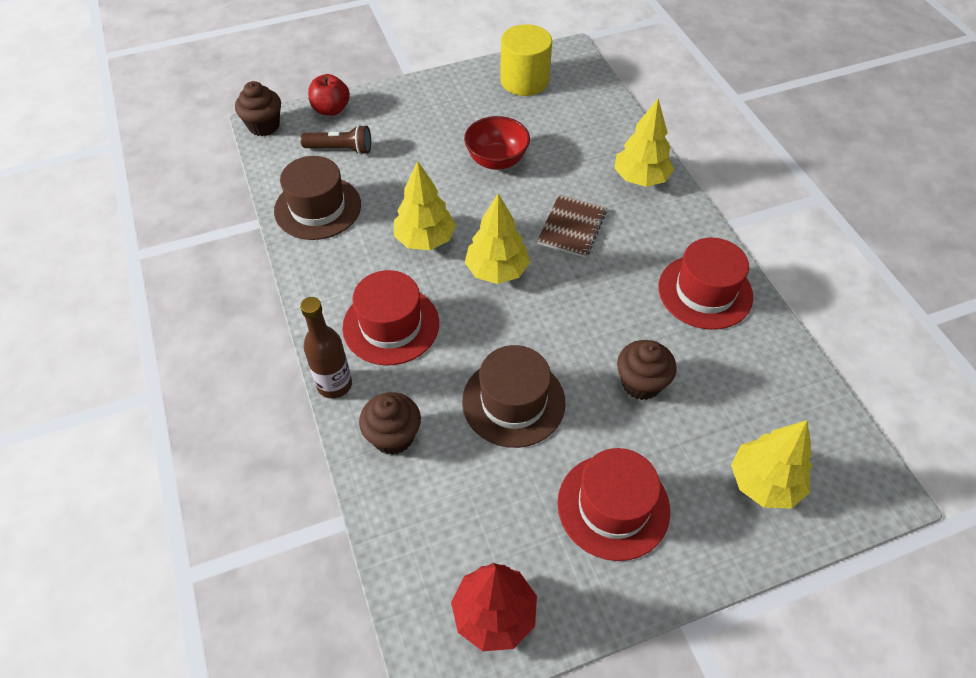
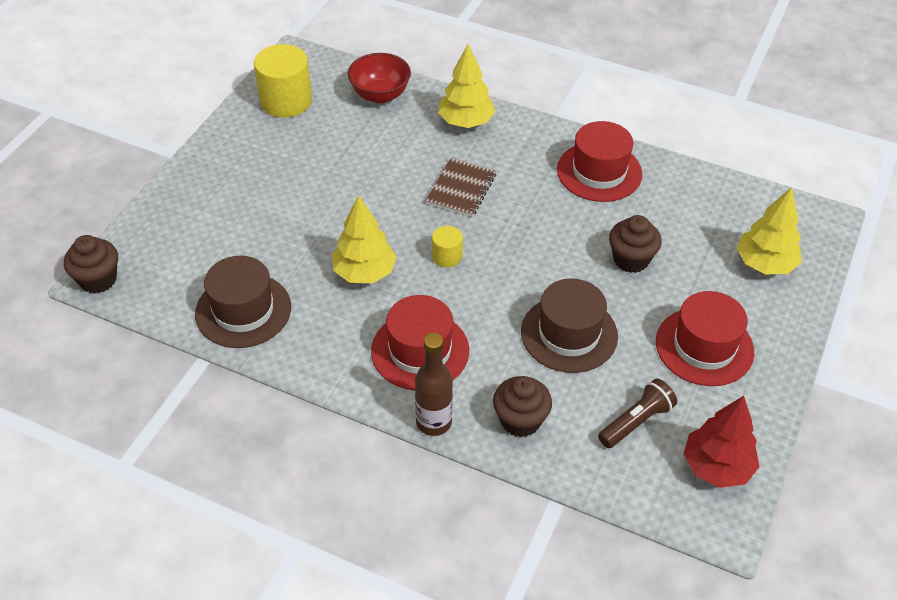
camera: 45 degrees left, 5 degrees down
(331, 109) = (145, 226): red apple -> none
(340, 149) = (199, 252): brown flashlight -> brown flashlight (636, 421)
(496, 160) = (343, 177): red bowl -> red bowl (380, 95)
(497, 271) = (447, 256): yellow tree -> yellow cylinder
(572, 227) = (461, 189): brown notebook -> brown notebook turned 45 degrees clockwise

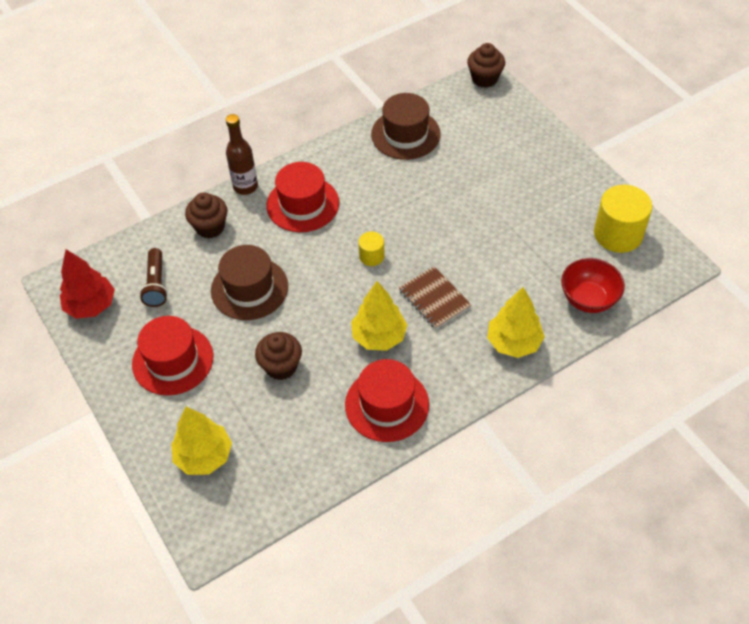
camera: 125 degrees right, 5 degrees up
(364, 272) = (391, 205): yellow tree -> yellow tree (379, 337)

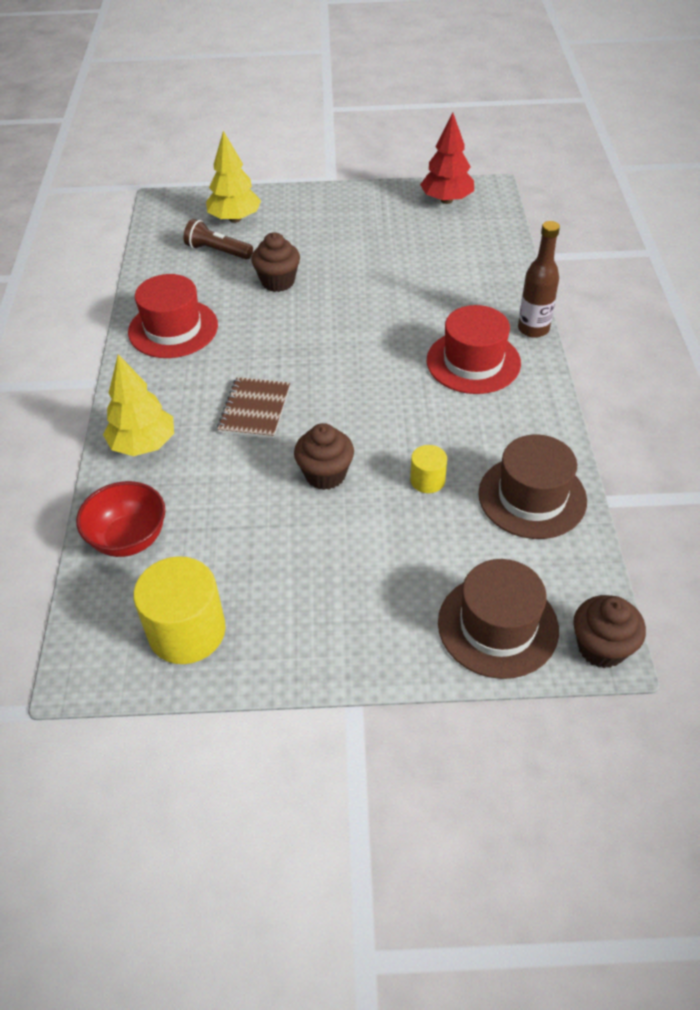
camera: 120 degrees right, 5 degrees down
(156, 284) = (441, 239): brown flashlight -> brown flashlight (217, 251)
(173, 360) = (344, 227): red hat -> none
(210, 227) = (490, 288): brown cupcake -> brown cupcake (325, 474)
(249, 288) = (386, 290): brown hat -> brown hat (497, 626)
(371, 256) = (353, 386): yellow cylinder -> yellow cylinder (427, 480)
(379, 337) = (249, 352): yellow tree -> none
(434, 299) = (254, 409): brown notebook -> brown notebook turned 75 degrees counterclockwise

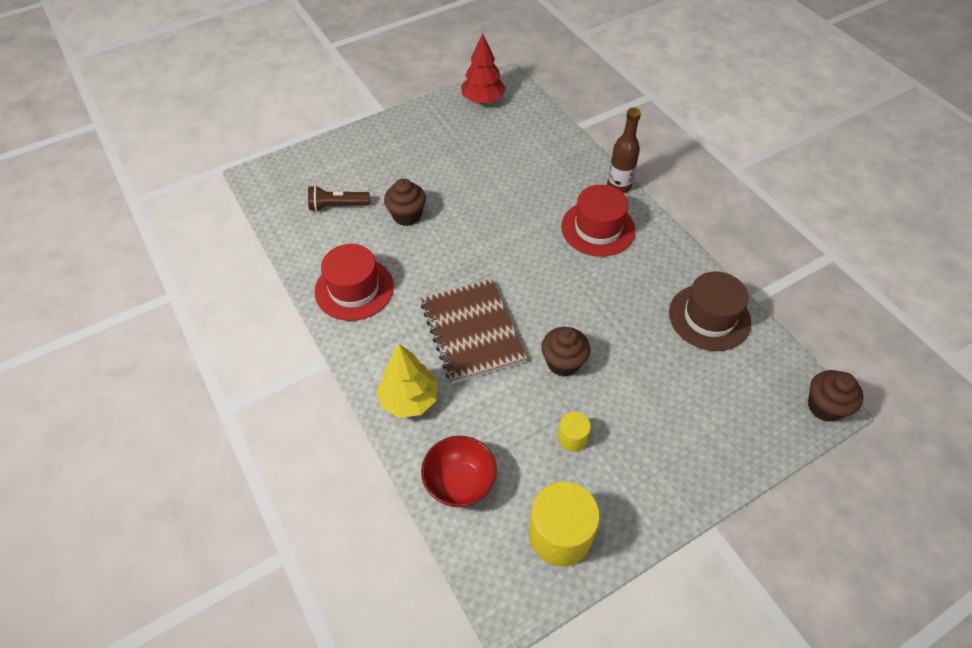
camera: 30 degrees left, 5 degrees up
(235, 219) = (329, 171): yellow tree -> none
(254, 409) = (472, 332): brown notebook -> brown notebook, size x1.63
(427, 480) = (635, 335): yellow cylinder -> yellow cylinder (572, 438)
(497, 626) = (756, 423): brown hat -> none

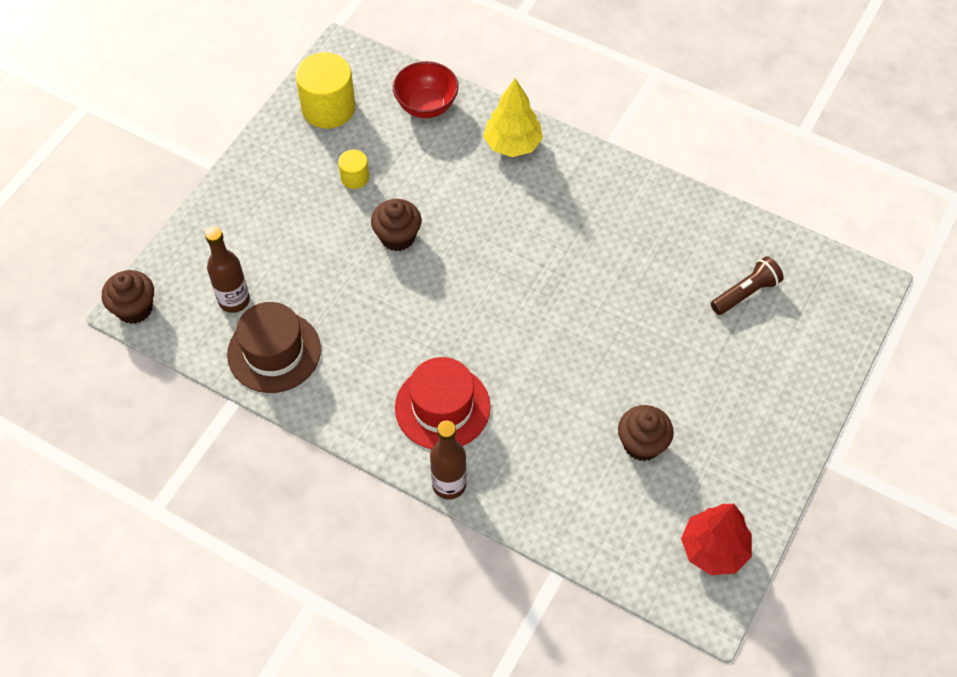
camera: 150 degrees right, 5 degrees up
(354, 289) = (643, 213): red hat -> none
(407, 215) = (662, 318): brown cupcake -> brown cupcake (642, 444)
(472, 332) = (500, 225): brown notebook -> none
(730, 373) = (234, 300): none -> brown bottle

